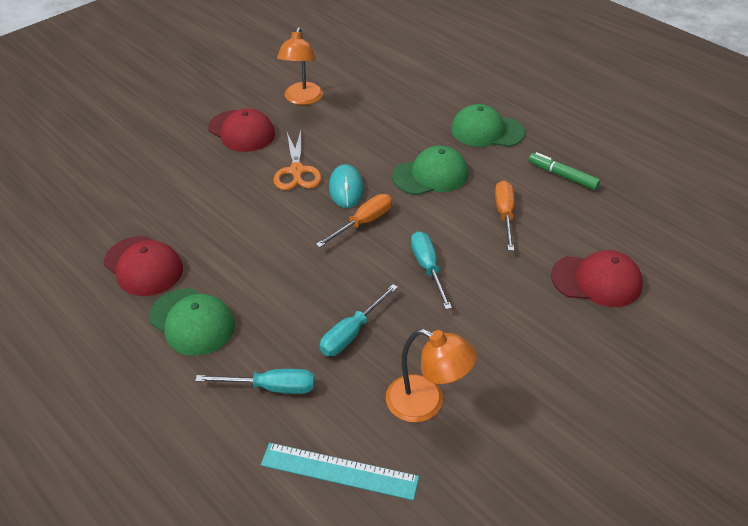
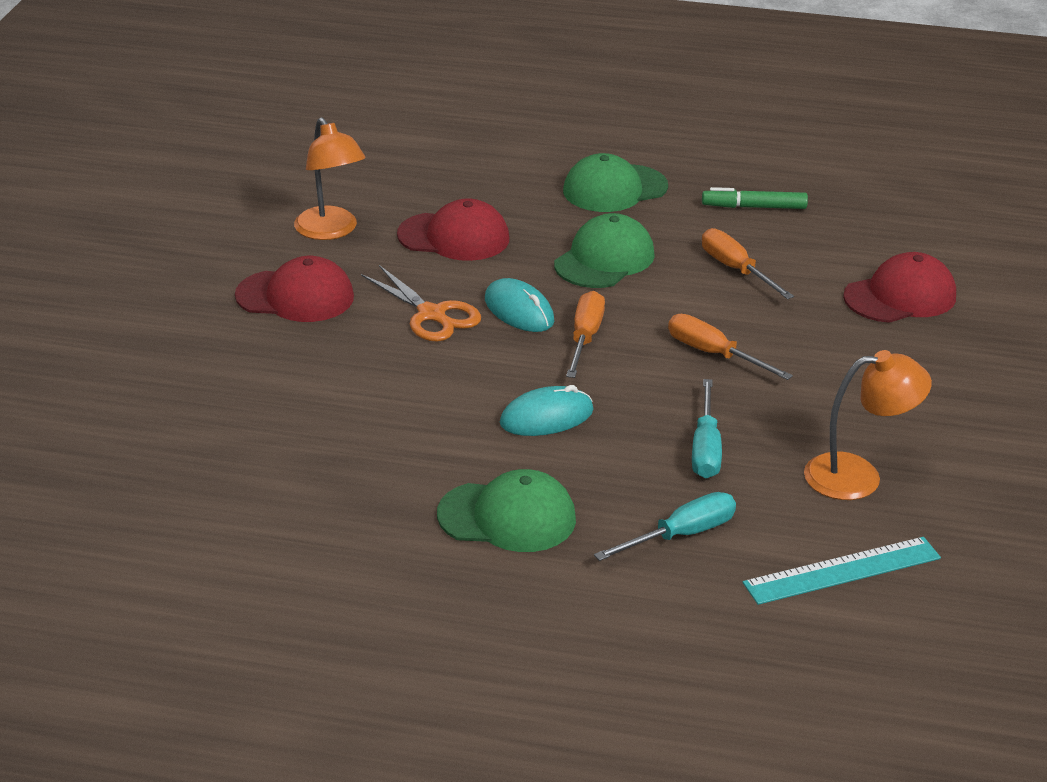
camera: 35 degrees left, 10 degrees down
(143, 266) = (366, 490): red cap -> red cap (454, 237)
(285, 266) = (546, 417): none -> turquoise mouse
(427, 268) = (713, 354): turquoise screwdriver -> orange screwdriver

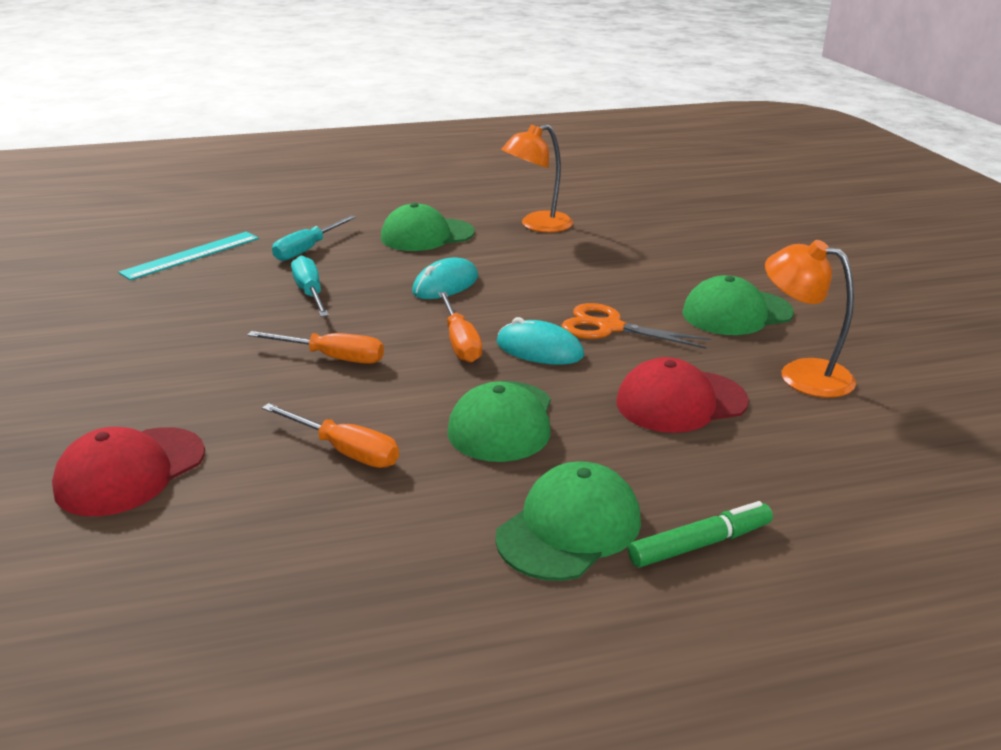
camera: 155 degrees right, 5 degrees down
(295, 296) = (736, 313): red cap -> green cap
(754, 207) = (357, 559): green marker -> green marker (700, 544)
(858, 476) = (181, 303): orange lamp -> orange lamp (537, 225)

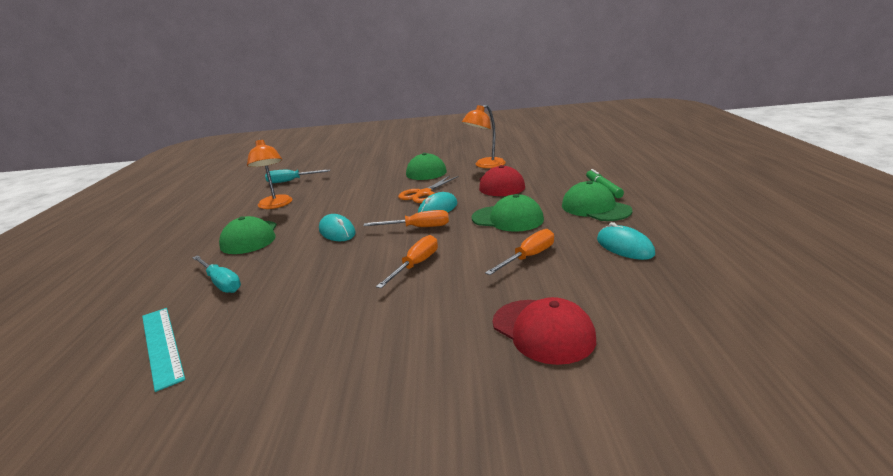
camera: 75 degrees left, 5 degrees down
(310, 293) = (308, 278): turquoise screwdriver -> turquoise screwdriver (291, 181)
(374, 560) = (624, 247): none -> turquoise mouse

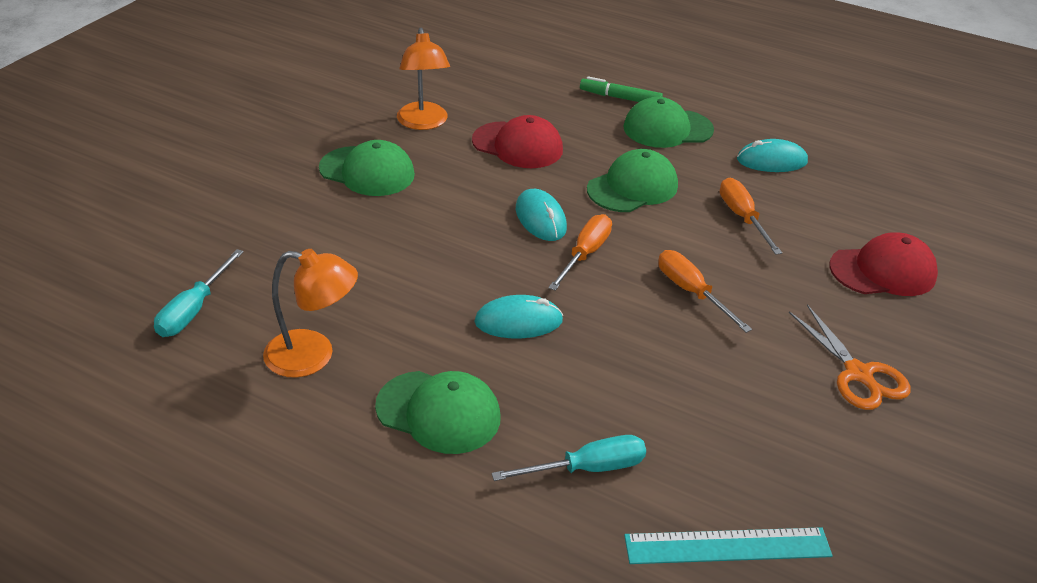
camera: 65 degrees left, 15 degrees up
(424, 194) = (467, 208): orange scissors -> orange scissors (858, 374)

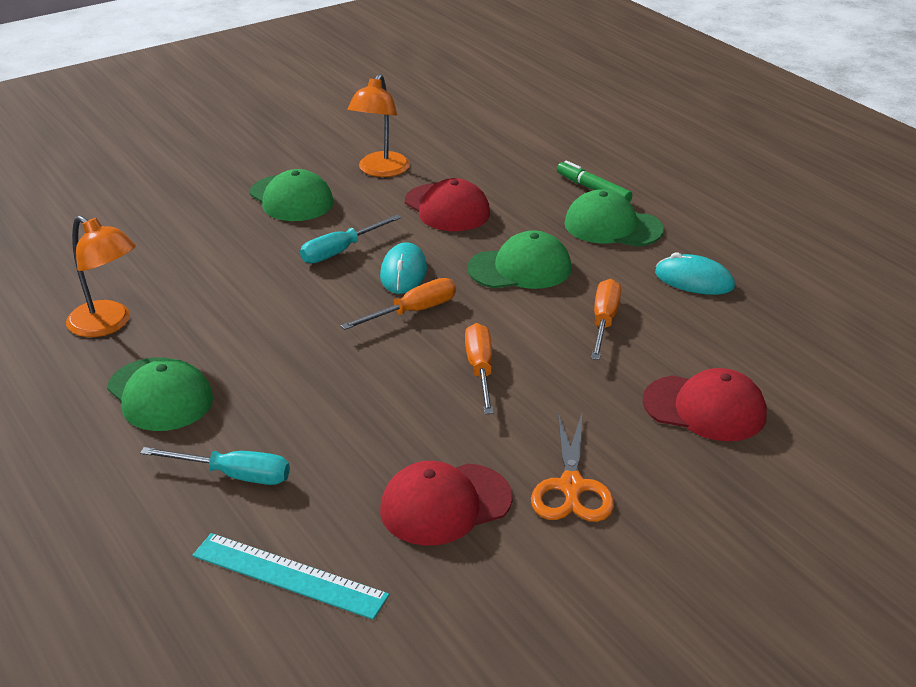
camera: 30 degrees right, 5 degrees down
(194, 310) = (55, 267): turquoise screwdriver -> turquoise screwdriver (340, 251)
(518, 321) = (296, 348): turquoise mouse -> none
(783, 427) = (445, 504): none -> red cap

